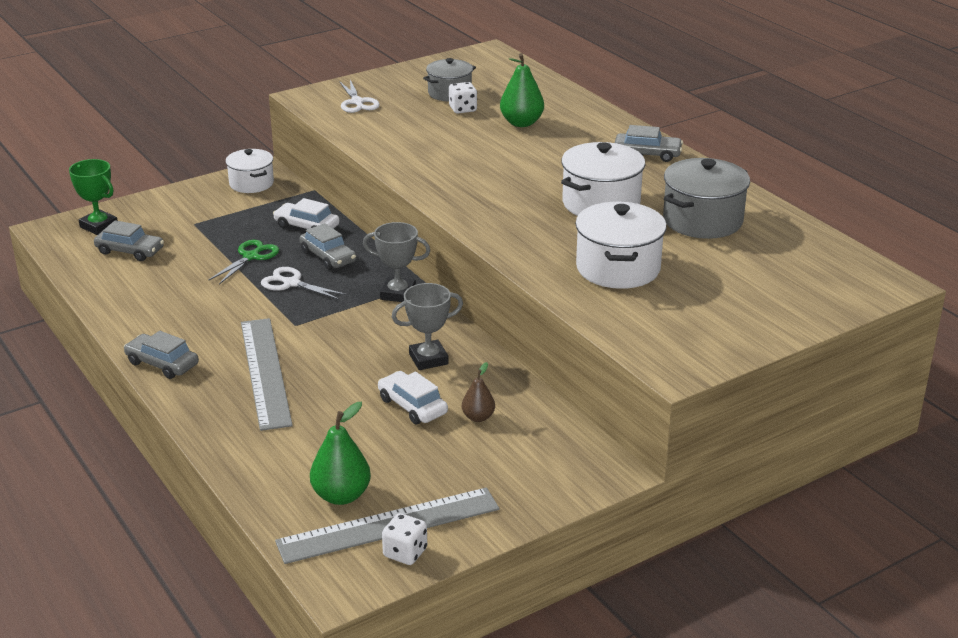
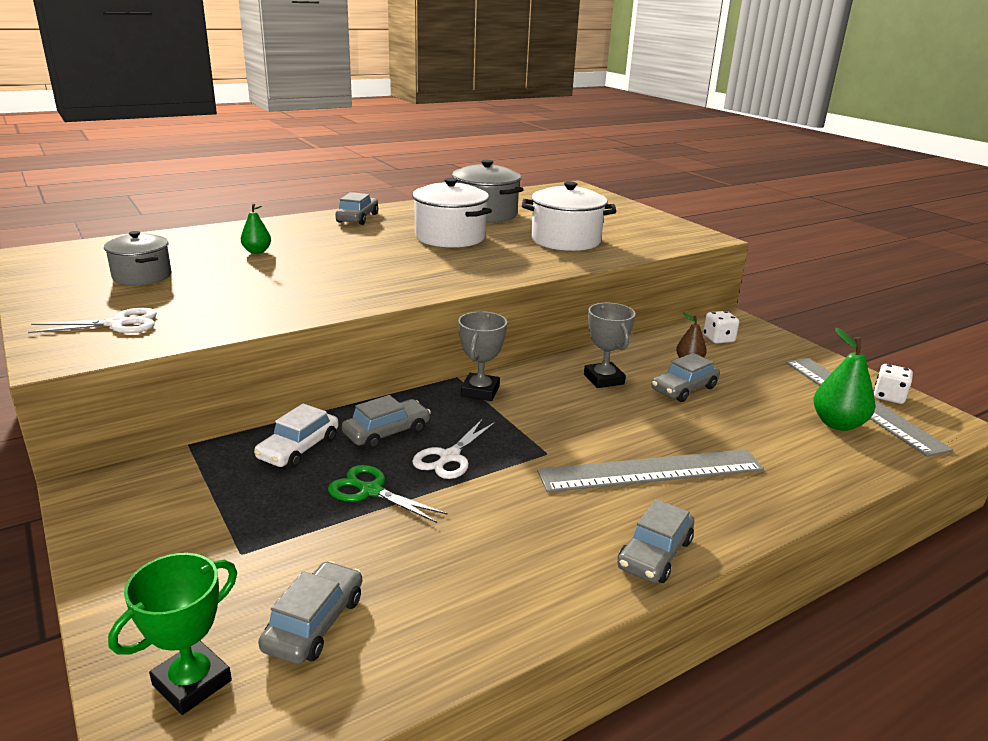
camera: 90 degrees left, 5 degrees down
(251, 183) = (129, 499): white pot -> none
(412, 406) = (684, 388): white car -> grey car
(463, 109) = (196, 272): white dice -> white dice (718, 339)
(521, 123) = (257, 251): green pear -> green pear, size x0.60

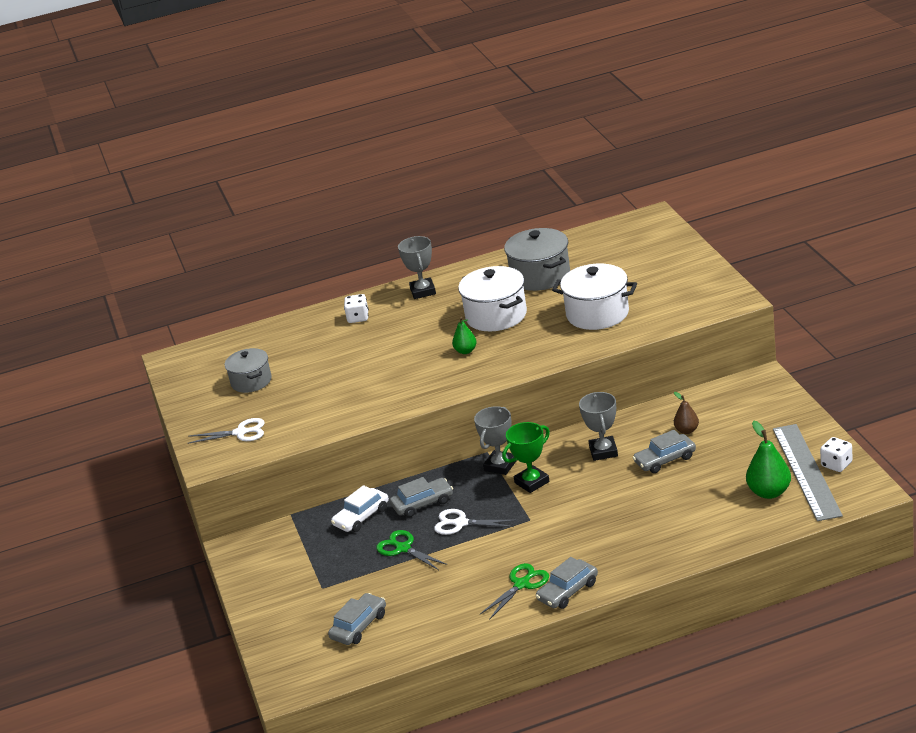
camera: 20 degrees right, 5 degrees up
(192, 682) = (297, 652): green trophy -> green trophy (532, 482)
(257, 251) = (334, 346): green pear -> green pear (465, 351)
(357, 218) = (423, 291): grey car -> grey trophy
(449, 457) = (460, 523): white scissors -> white scissors turned 60 degrees clockwise
(576, 543) = (522, 584): none -> green scissors
(651, 470) = (597, 533): grey ruler -> none
(718, 339) = (730, 403): white dice -> white dice (358, 318)

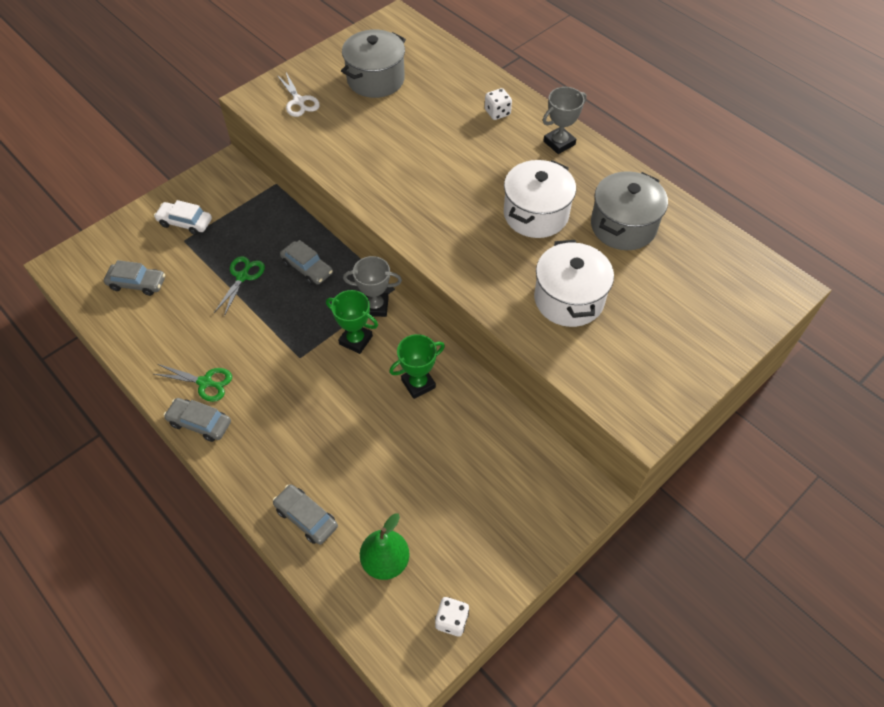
camera: 60 degrees right, 25 degrees up
(251, 381) = (375, 79): grey pot -> grey pot, size x1.53
(361, 517) = (280, 231): white car -> white car (185, 222)
(460, 523) = (284, 306): white scissors -> none
(465, 351) = (466, 211): green pear -> none
(603, 451) = (418, 384): grey trophy -> green trophy
(665, 460) = (418, 443): grey car -> grey car (306, 517)
(687, 430) = (473, 448): brown pear -> none
(806, 471) = (431, 590): grey ruler -> none

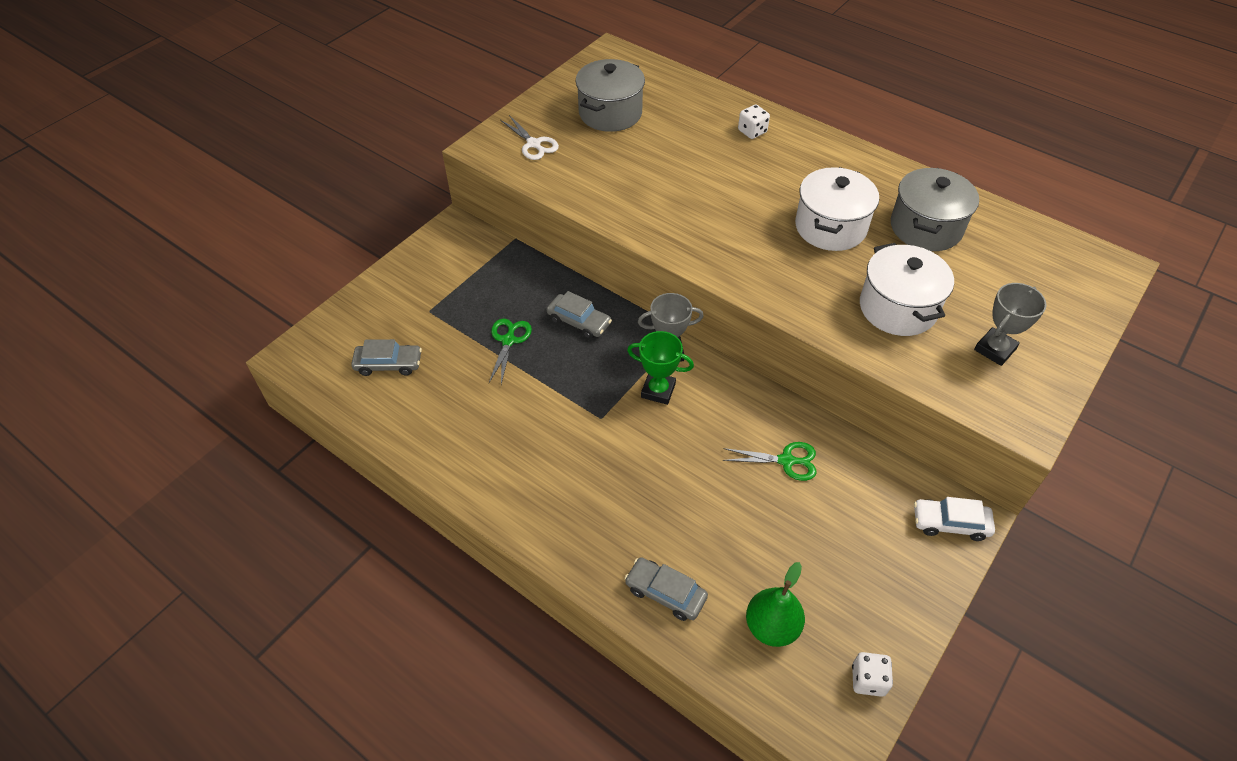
camera: 10 degrees left, 5 degrees down
(185, 222) = (425, 291): white car -> white car (950, 523)
(200, 423) = (508, 507): grey car -> none
(205, 382) = (501, 461): green scissors -> green scissors (786, 461)
(418, 384) = (743, 427): green trophy -> none
(559, 143) = (828, 154): grey trophy -> grey trophy (995, 349)

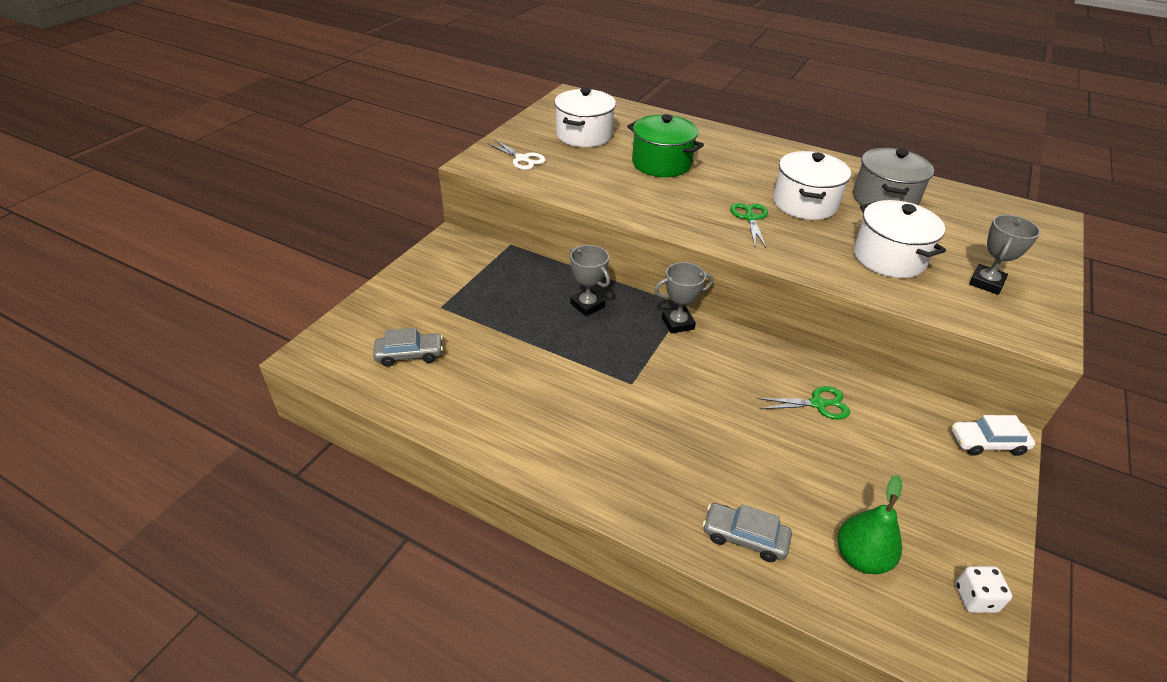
camera: 10 degrees left, 10 degrees down
(508, 340) = (524, 325): green scissors -> green scissors (750, 218)
(579, 321) = (587, 305): grey car -> grey trophy
(610, 113) = (584, 135): grey pot -> white pot
(658, 390) = (678, 355): green trophy -> none
(686, 159) = (661, 163): none -> green pot
(752, 131) = (710, 142): white dice -> none

